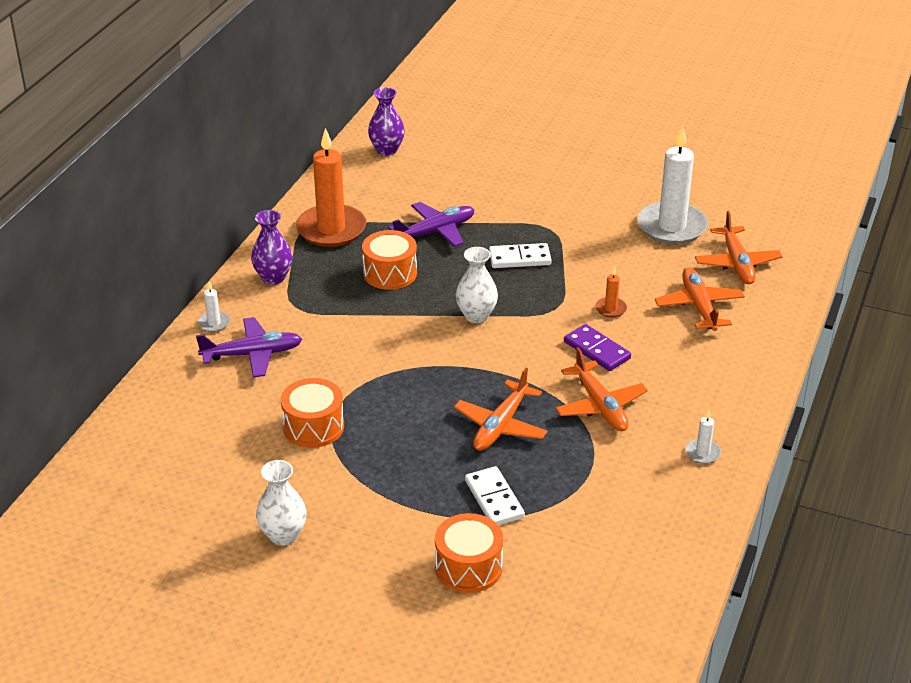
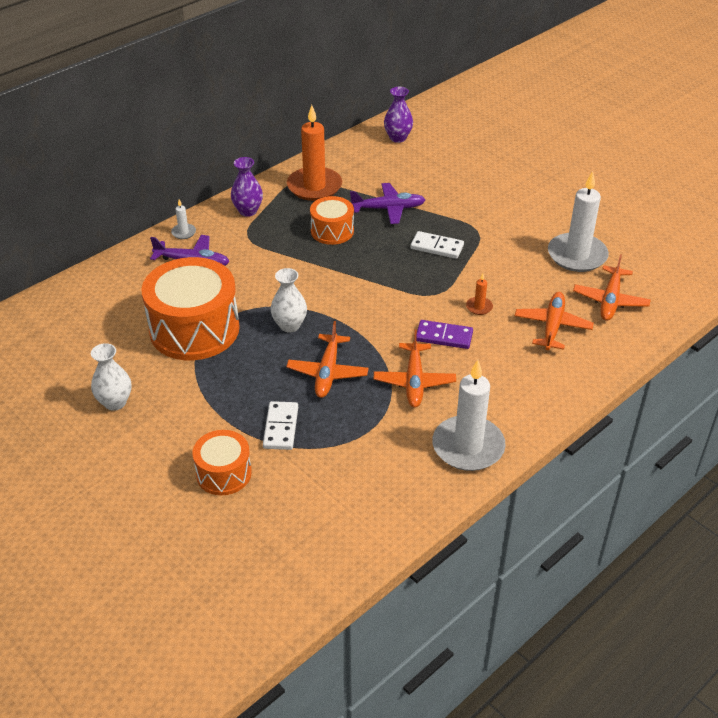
camera: 25 degrees right, 5 degrees up
(313, 427) = (194, 329): orange drum -> orange drum, size x1.86
(476, 316) = (371, 282): white vase -> white vase (289, 325)
(501, 425) = (328, 372): orange plane -> orange plane turned 45 degrees counterclockwise
(597, 350) = (444, 336): purple domino -> purple domino turned 60 degrees counterclockwise
(702, 453) = (468, 446): white candle -> white candle, size x2.37

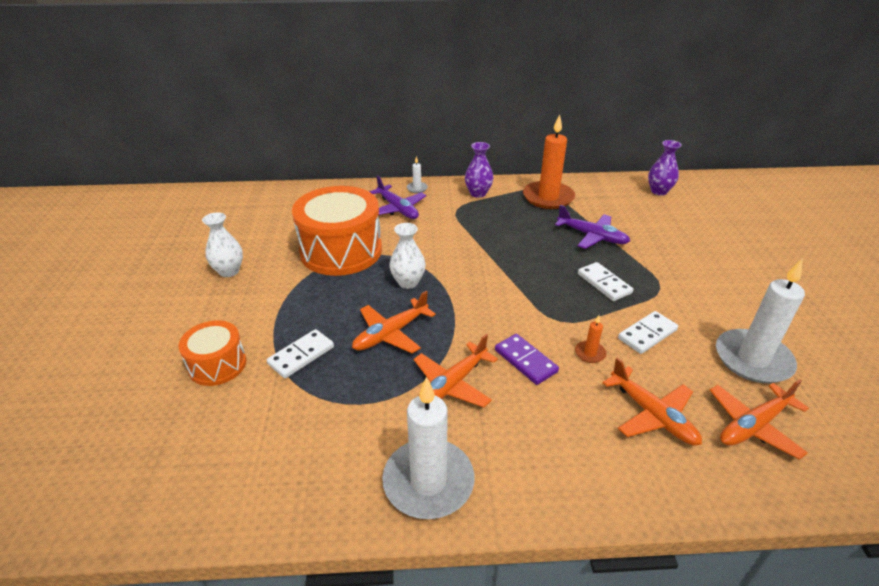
camera: 40 degrees right, 5 degrees down
(332, 231) = (525, 232): orange drum -> none
(501, 272) = (647, 334): none -> white domino
(552, 326) = (652, 414): orange plane -> orange plane turned 90 degrees clockwise

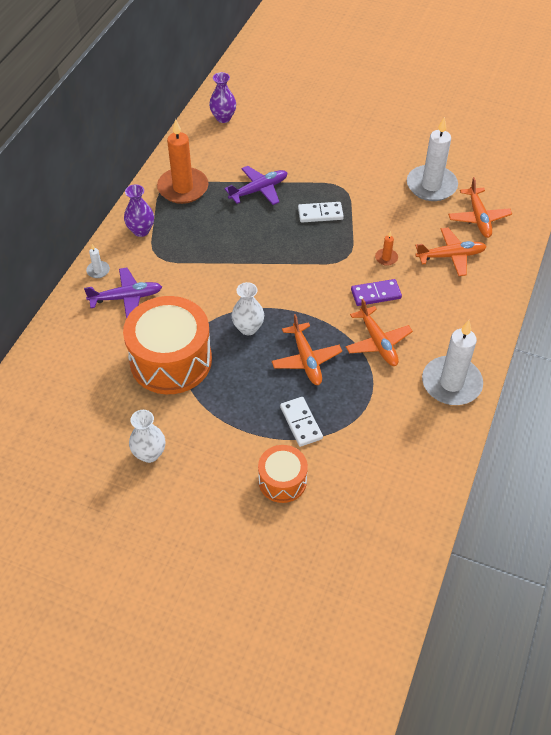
camera: 65 degrees left, 15 degrees up
(647, 334) = (384, 220): white domino -> none

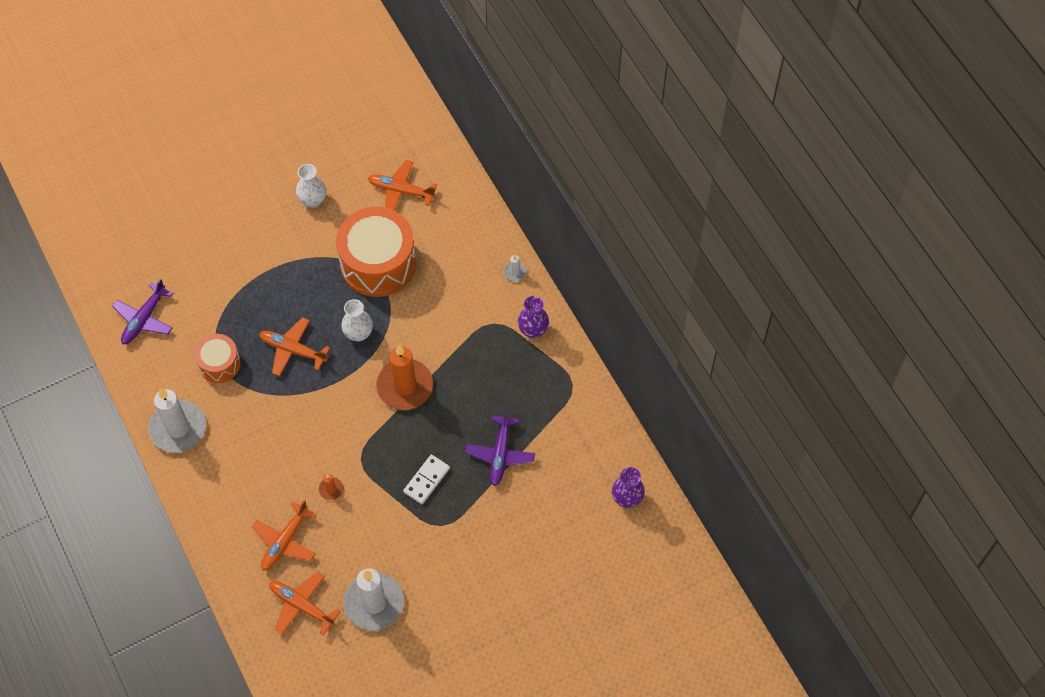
camera: 130 degrees right, 10 degrees up
(126, 298) = (467, 273): purple plane -> purple plane (144, 319)
(183, 188) = (557, 396): orange candle -> orange candle (405, 386)
(282, 481) = (215, 261): orange drum -> orange drum (219, 364)
(301, 423) = (246, 305): white domino -> none
(376, 294) = (303, 448): purple domino -> none
(377, 342) = (260, 410): orange plane -> orange plane (401, 191)

